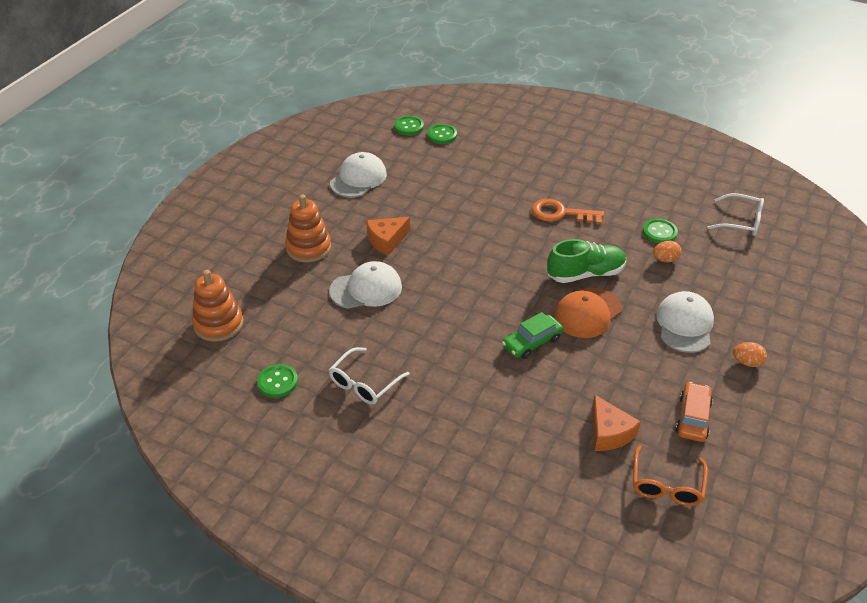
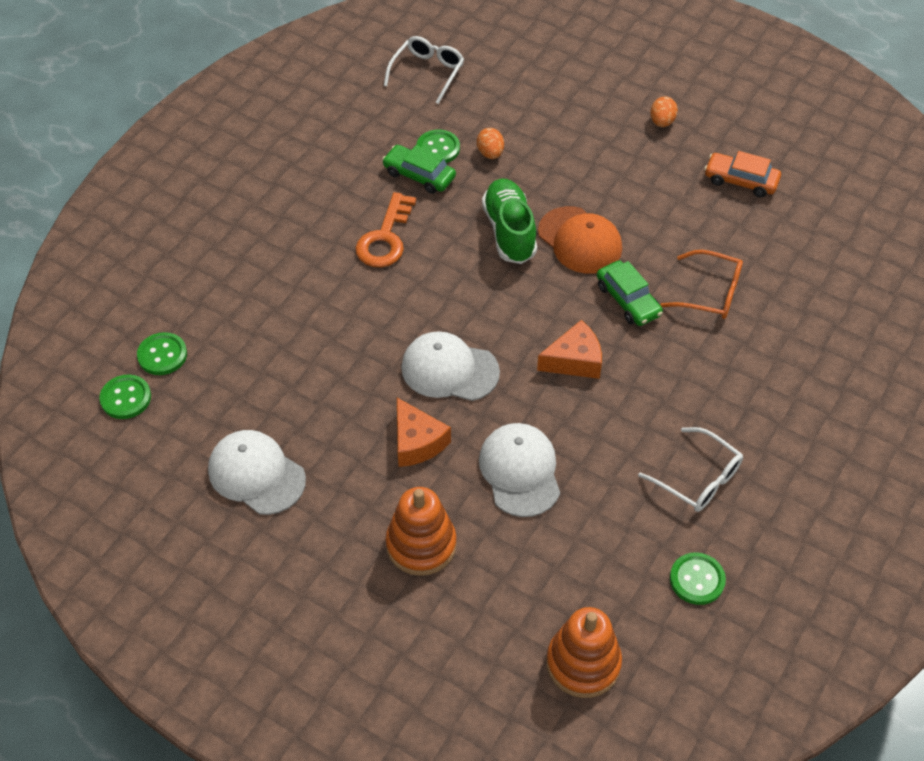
camera: 85 degrees left, 10 degrees up
(609, 433) = (765, 252): orange cheese -> orange cheese (574, 360)
(628, 225) = (419, 175): none -> green car
(666, 485) = (830, 218): orange glasses -> orange glasses (710, 293)
(684, 325) = (603, 159): white cap -> white cap (449, 370)

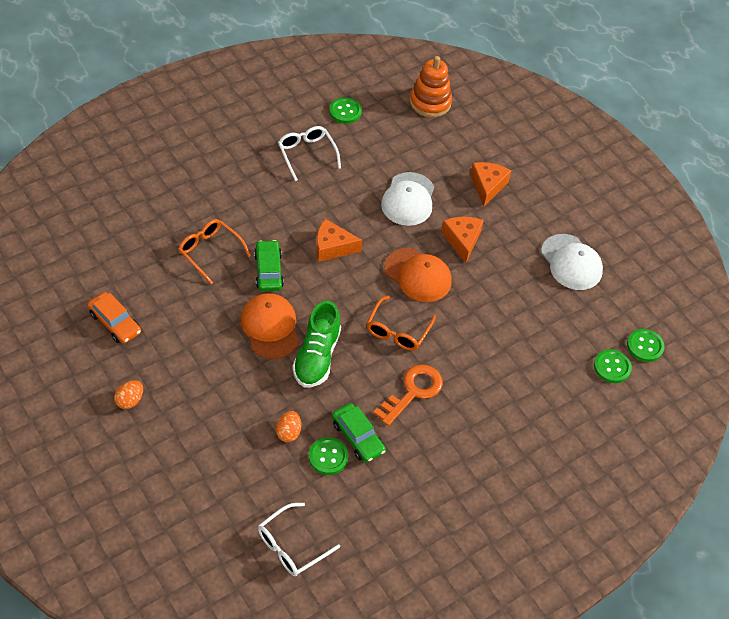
camera: 160 degrees left, 0 degrees up
(421, 545) = (487, 186): orange stacking toy -> orange cheese
(437, 294) = (397, 331): none -> orange glasses
(449, 370) = (418, 275): white cap -> orange cap

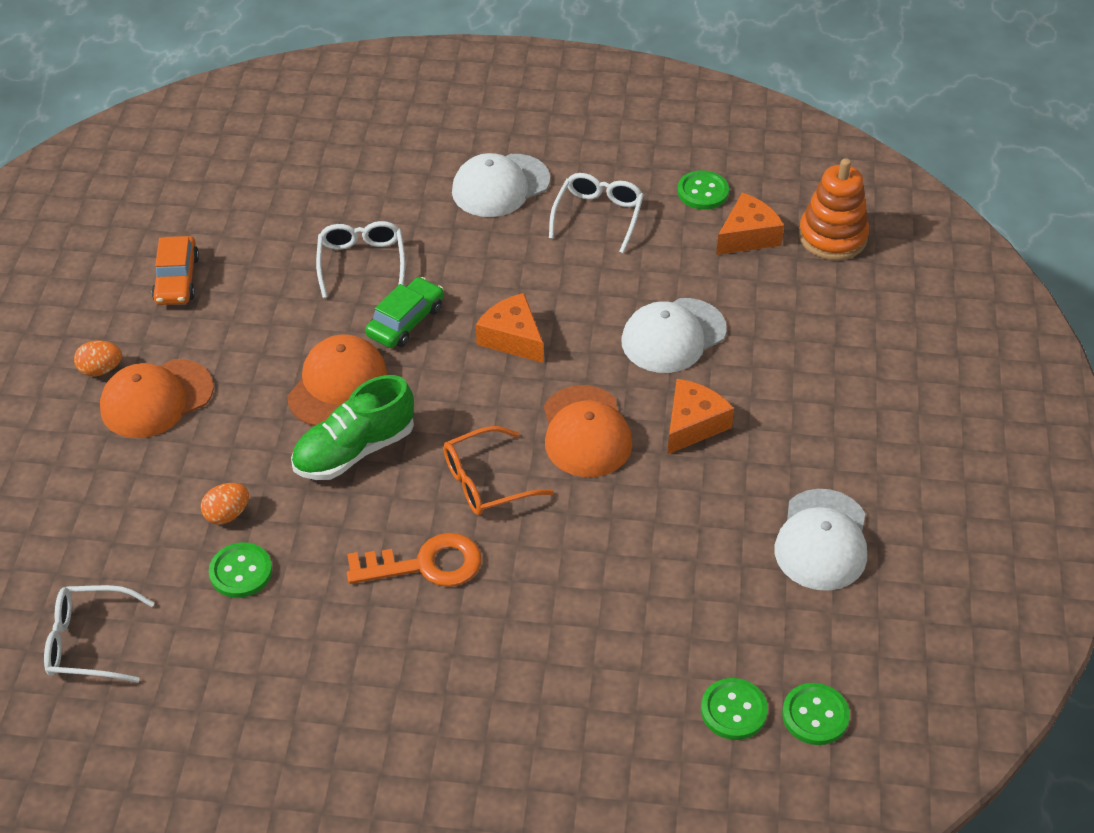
camera: 45 degrees right, 5 degrees down
(180, 397) = (156, 399): none -> orange cap
(210, 252) = (361, 262): orange glasses -> white glasses
(238, 165) = (500, 186): none -> white cap
(358, 437) = (300, 573): green car -> none
(487, 186) = (803, 378): orange cheese -> orange cheese (748, 236)

